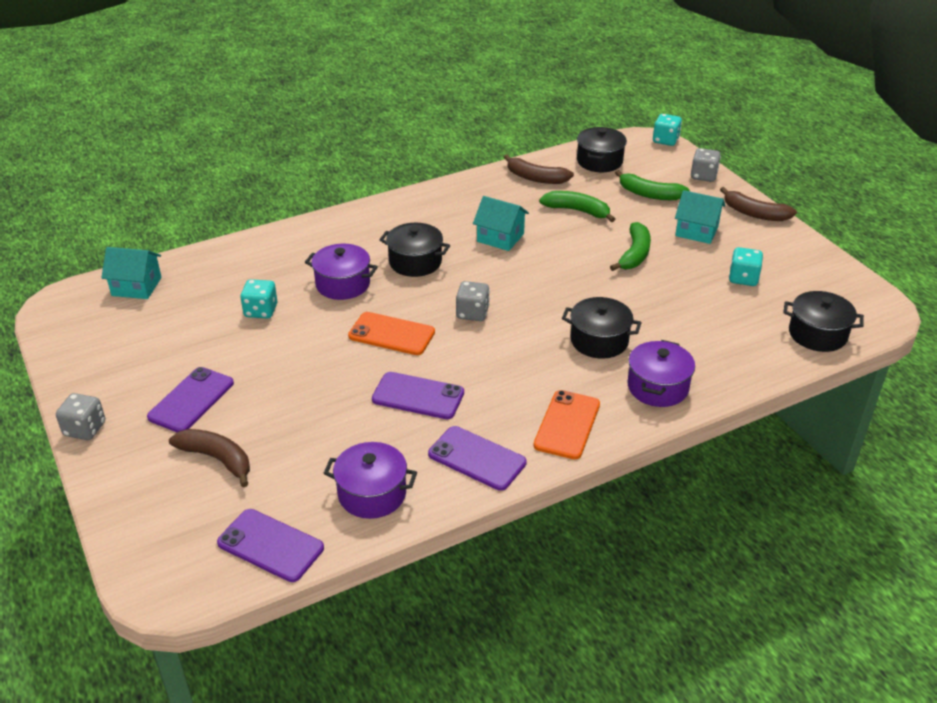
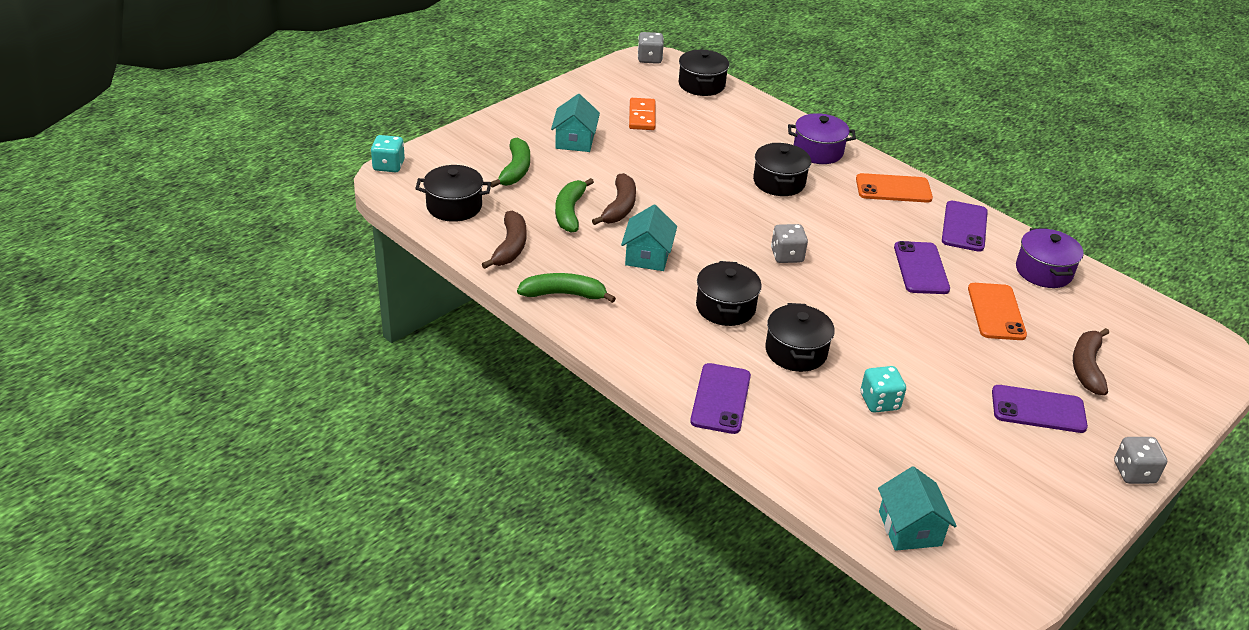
camera: 110 degrees left, 0 degrees up
(270, 545) = (1135, 311): purple phone -> purple phone (720, 398)
(343, 284) = (796, 351): purple pot -> black pot
(391, 334) = (851, 300): orange phone -> orange phone (996, 312)
(634, 254) = (634, 172): green banana -> green banana (564, 294)
(703, 176) = (463, 140): grey dice -> grey dice (649, 59)
(743, 278) = (642, 116): turquoise dice -> orange domino
(754, 213) = (527, 111): brown banana -> brown banana (619, 207)

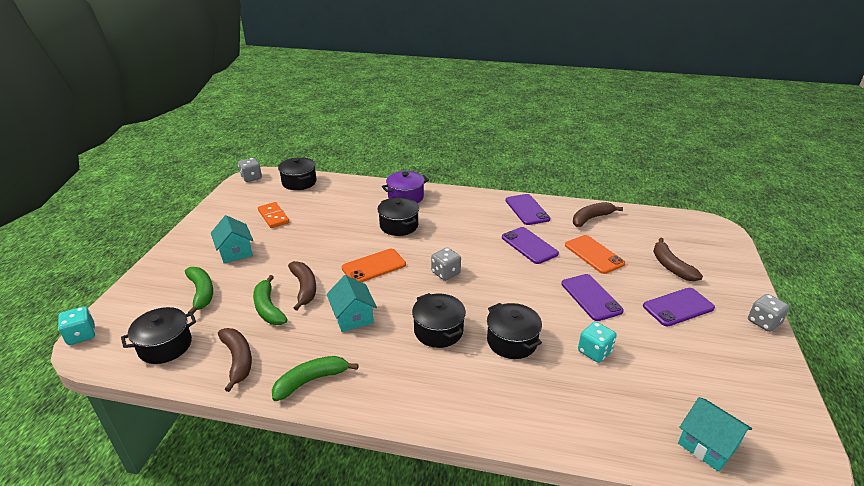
camera: 30 degrees left, 5 degrees down
(720, 398) = (497, 409): purple phone -> purple phone (591, 297)
(893, 189) = (468, 203): orange phone -> orange phone (374, 266)
(1043, 271) = (591, 218): purple pot -> brown banana

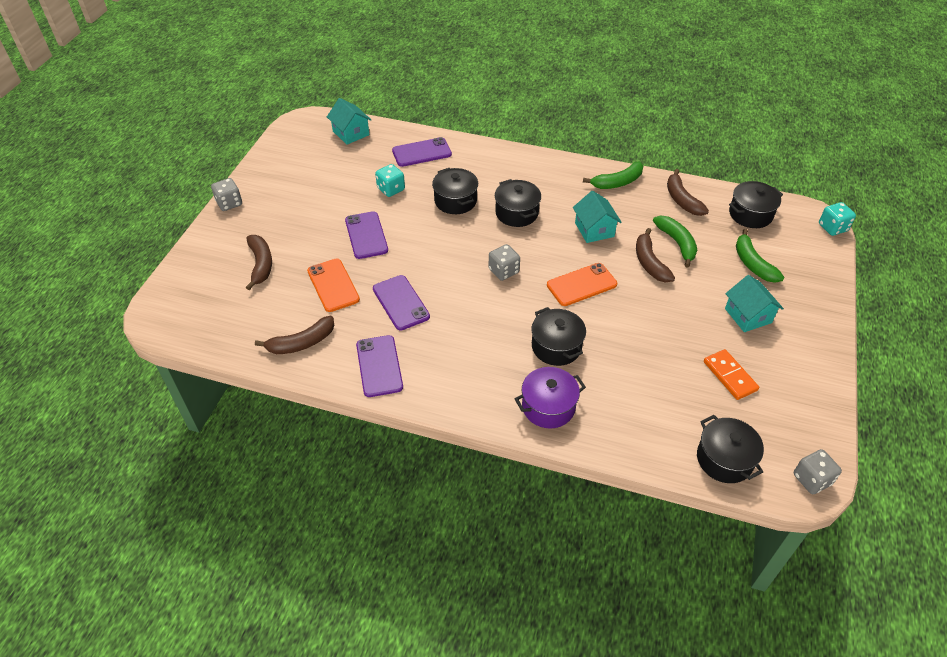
camera: 175 degrees left, 15 degrees up
(678, 307) = (292, 221): purple phone -> purple phone (421, 152)

